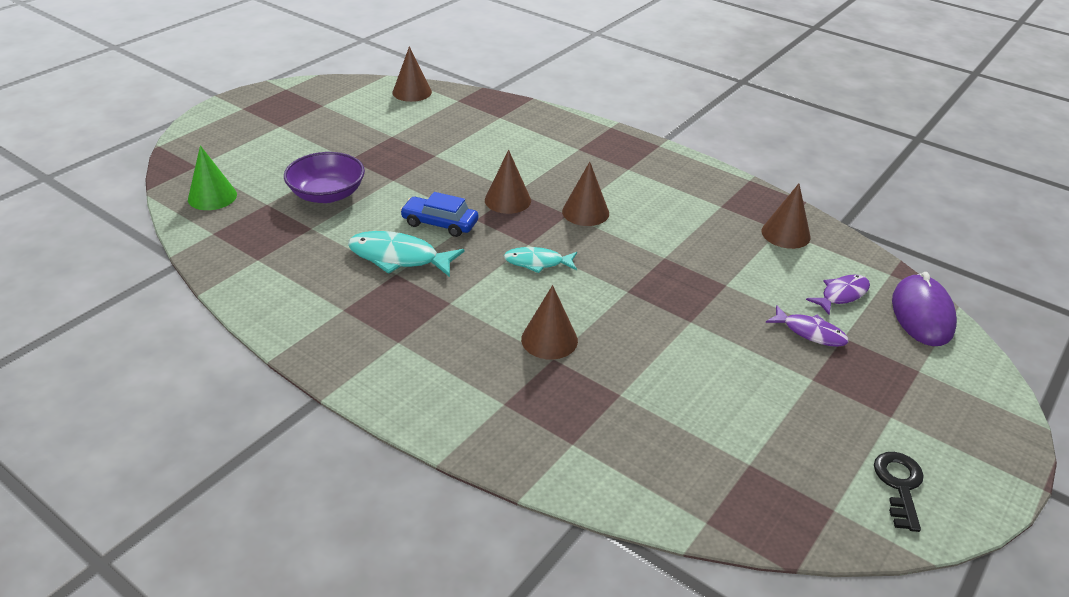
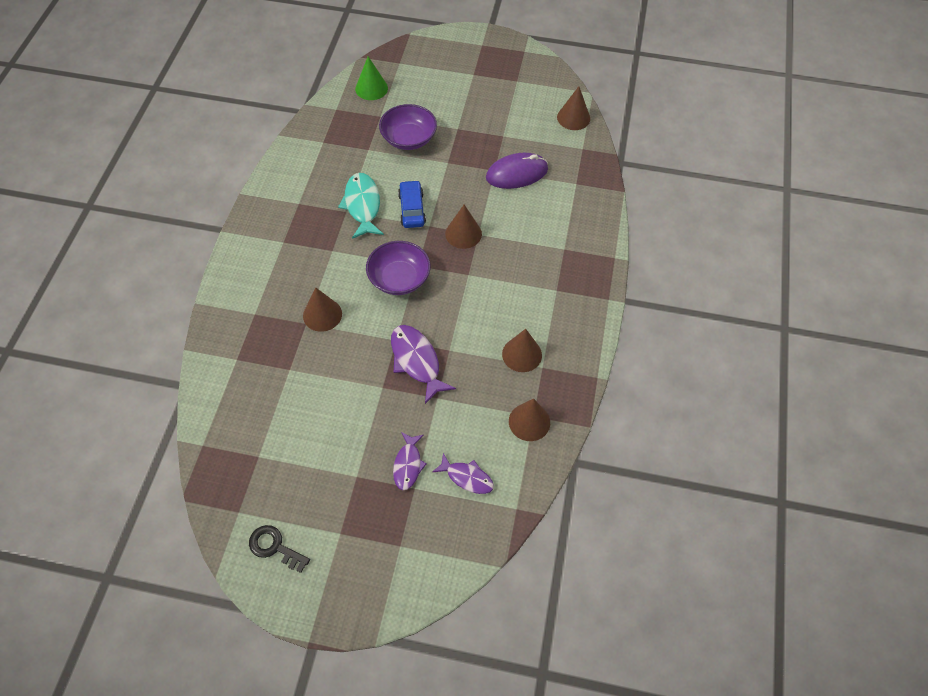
camera: 65 degrees right, 20 degrees up
(537, 262) = (399, 278): turquoise fish -> purple bowl
(585, 212) = (477, 284): brown cone -> brown cone (522, 354)
(667, 284) = (416, 361): none -> purple fish
(899, 485) = (274, 547): black key -> black key turned 135 degrees counterclockwise
(922, 314) = (473, 539): purple mouse -> purple mouse (516, 173)

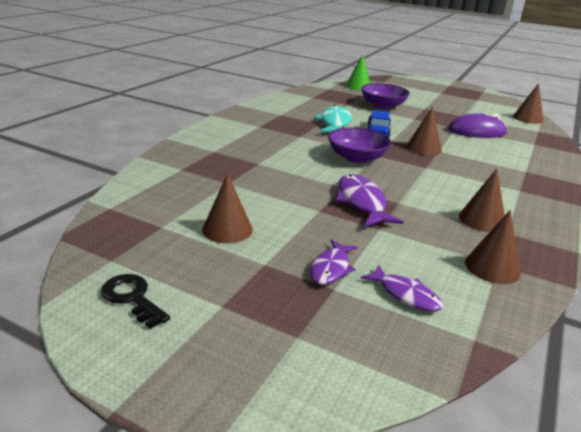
camera: 15 degrees right, 30 degrees down
(322, 314) = (276, 162): brown cone -> brown cone (227, 229)

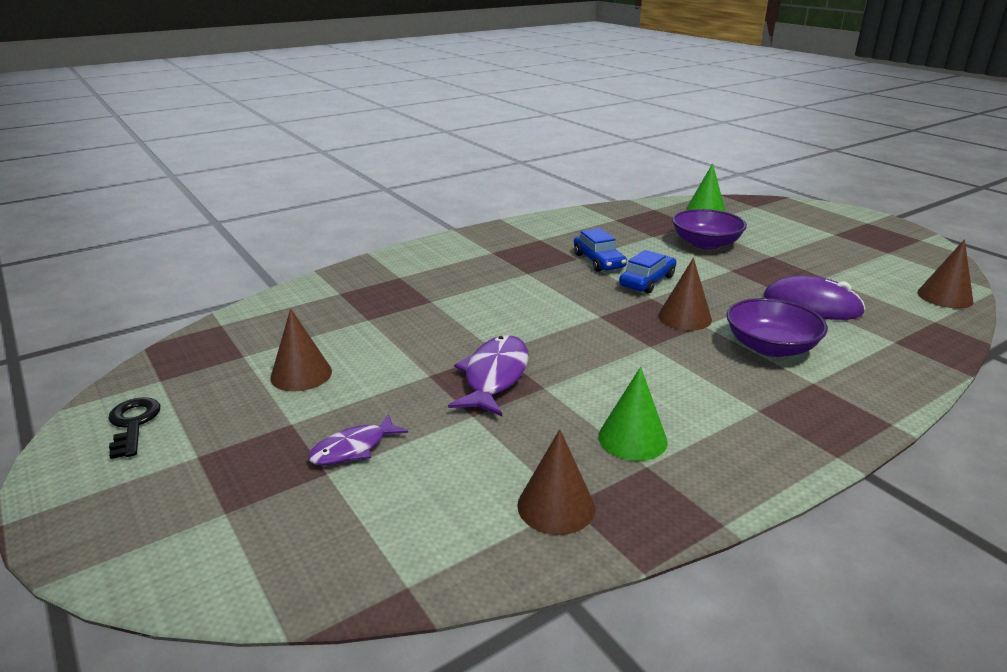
camera: 30 degrees right, 0 degrees up
(335, 123) = (598, 261): turquoise fish -> blue car
(357, 158) = (566, 315): purple bowl -> purple bowl (770, 347)
(406, 295) = (396, 506): purple fish -> none
(482, 220) = (632, 438): brown cone -> green cone

